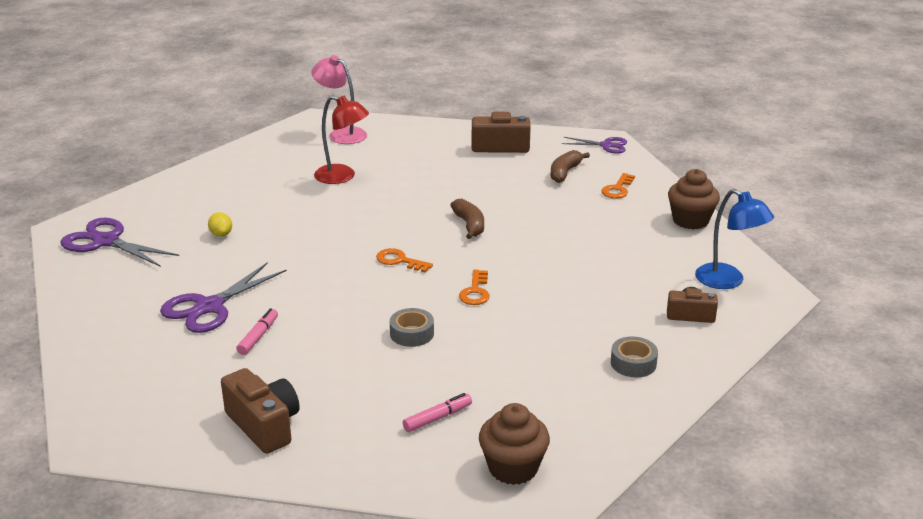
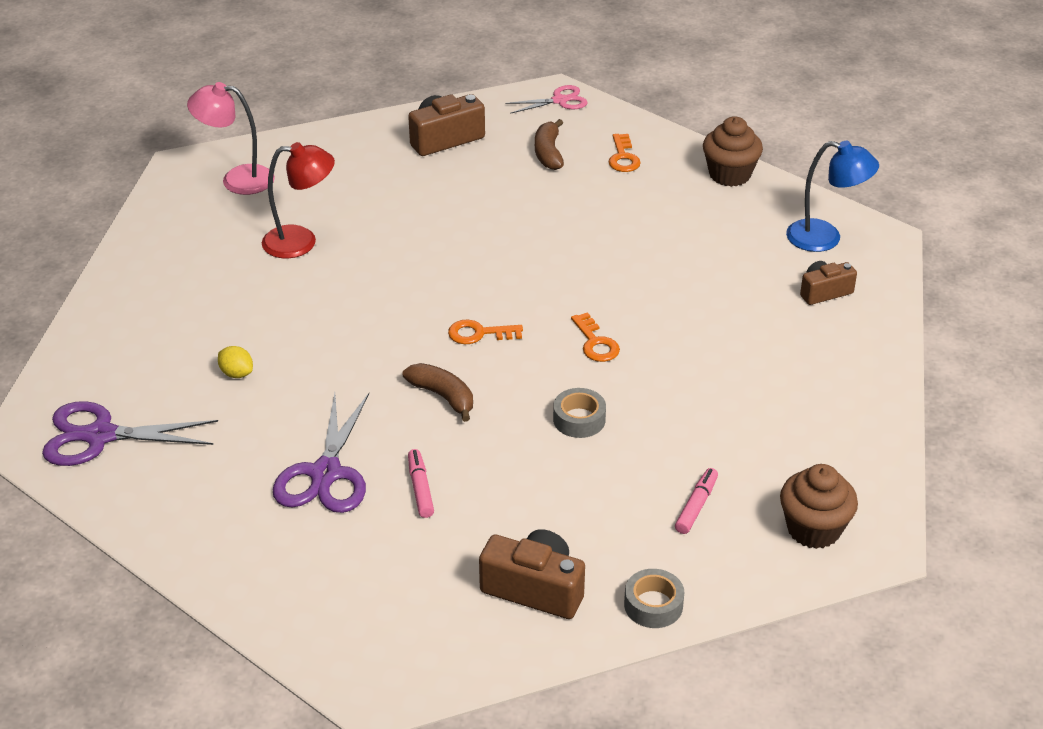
camera: 30 degrees left, 10 degrees up
(469, 225) = (510, 259): brown banana -> brown banana (443, 396)
(606, 145) = (560, 100): purple scissors -> pink scissors
(633, 363) = (820, 368): grey tape -> grey tape (653, 605)

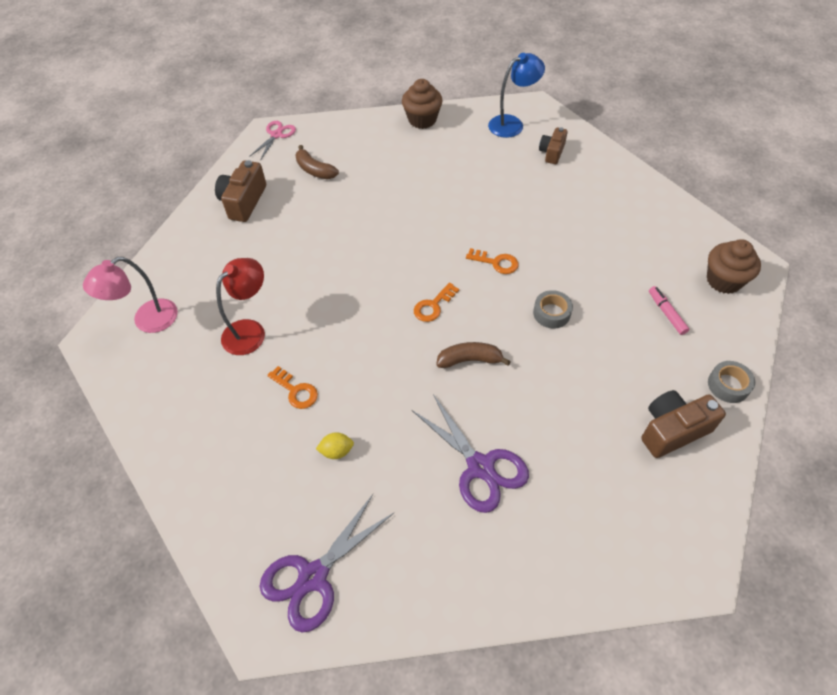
camera: 45 degrees left, 15 degrees up
(420, 488) = (539, 427): pink marker -> none
(623, 157) = (357, 146): orange key -> orange key (296, 391)

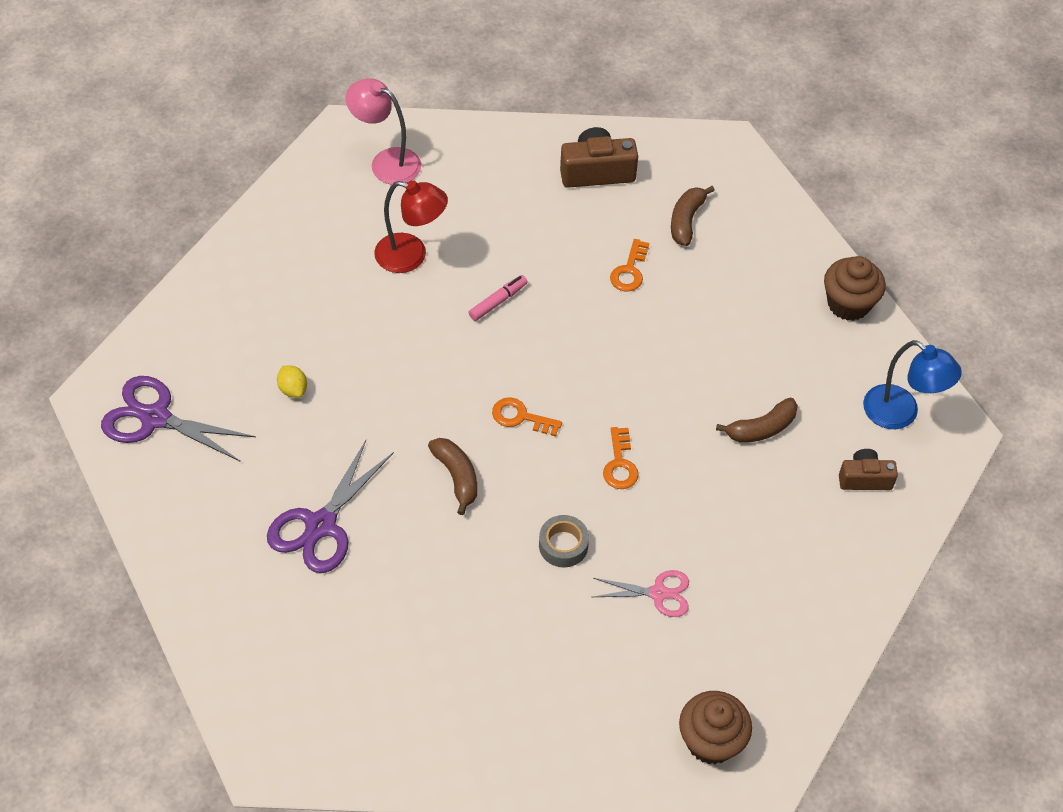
camera: 65 degrees right, 0 degrees up
(276, 135) = (729, 157): pink scissors -> pink scissors (658, 593)
(296, 391) = (351, 327): orange key -> orange key (629, 271)
(497, 185) = (761, 428): none -> brown banana
(666, 313) = (620, 677): pink marker -> pink marker (498, 301)
(672, 430) = (439, 711): brown camera -> none
(728, 385) = (530, 766): grey tape -> none

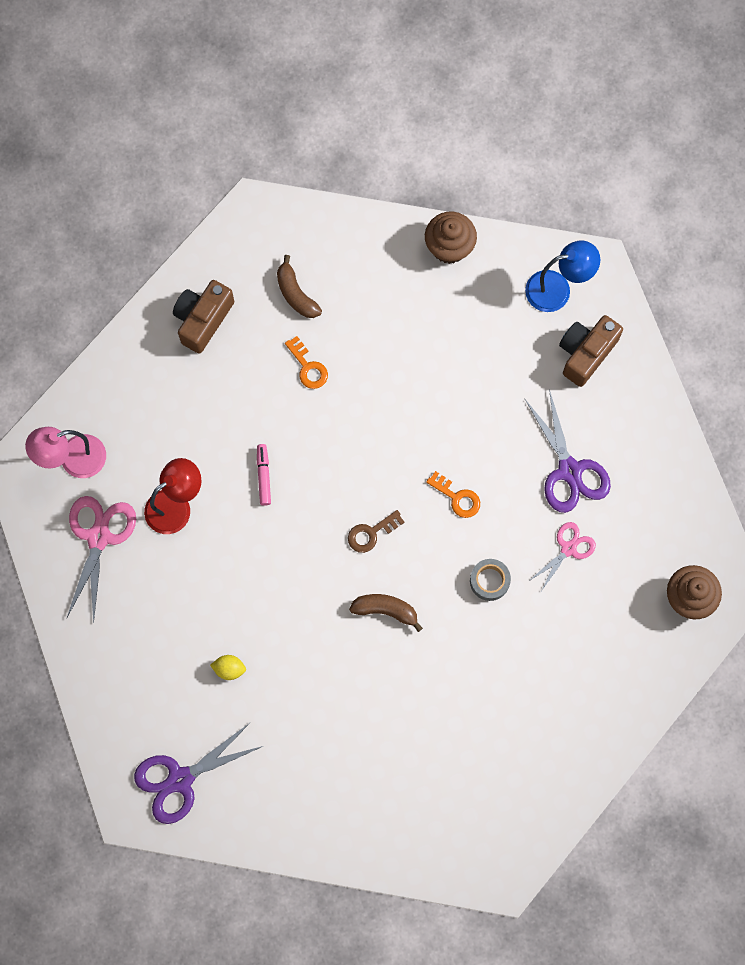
camera: 50 degrees left, 20 degrees up
(321, 525) = (355, 726): purple scissors -> purple scissors (569, 471)
(333, 220) = (99, 537): none -> pink scissors
(521, 417) = (371, 533): orange key -> brown key
(761, 428) = (500, 386): brown banana -> none
(864, 478) = (586, 353): brown camera -> brown camera, size x1.57

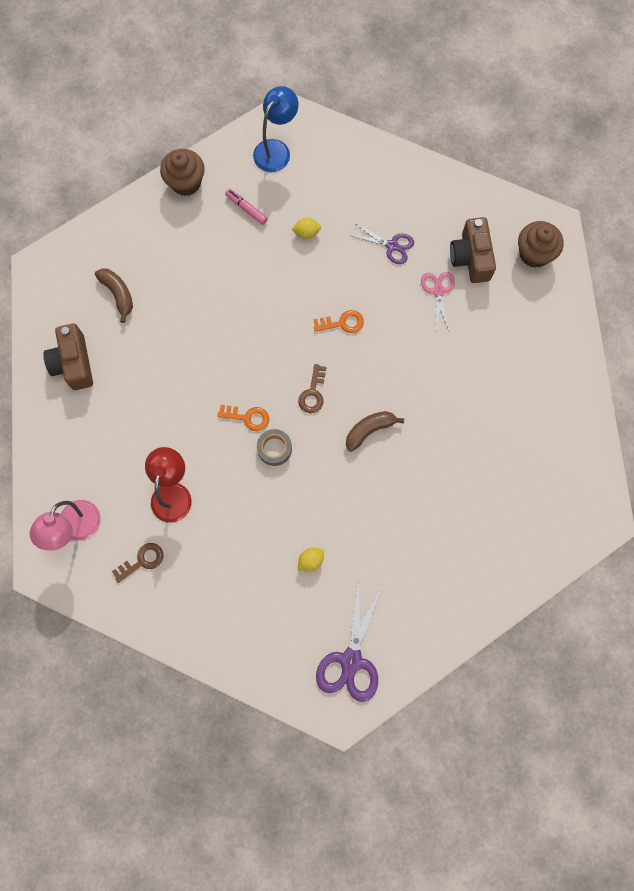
camera: 45 degrees left, 0 degrees up
(99, 537) = (142, 561): pink scissors -> brown key
(264, 476) = (210, 422): pink marker -> pink marker (246, 209)
(296, 294) = (118, 294): brown banana -> brown banana turned 135 degrees counterclockwise
(308, 367) = (171, 331): orange key -> orange key (247, 417)
(489, 581) = (412, 353): grey tape -> grey tape (274, 449)
(507, 389) = (306, 233): none -> yellow lemon
(569, 471) = (392, 246): purple scissors -> purple scissors, size x0.61
(586, 353) = (331, 171): brown camera -> brown camera (471, 258)

